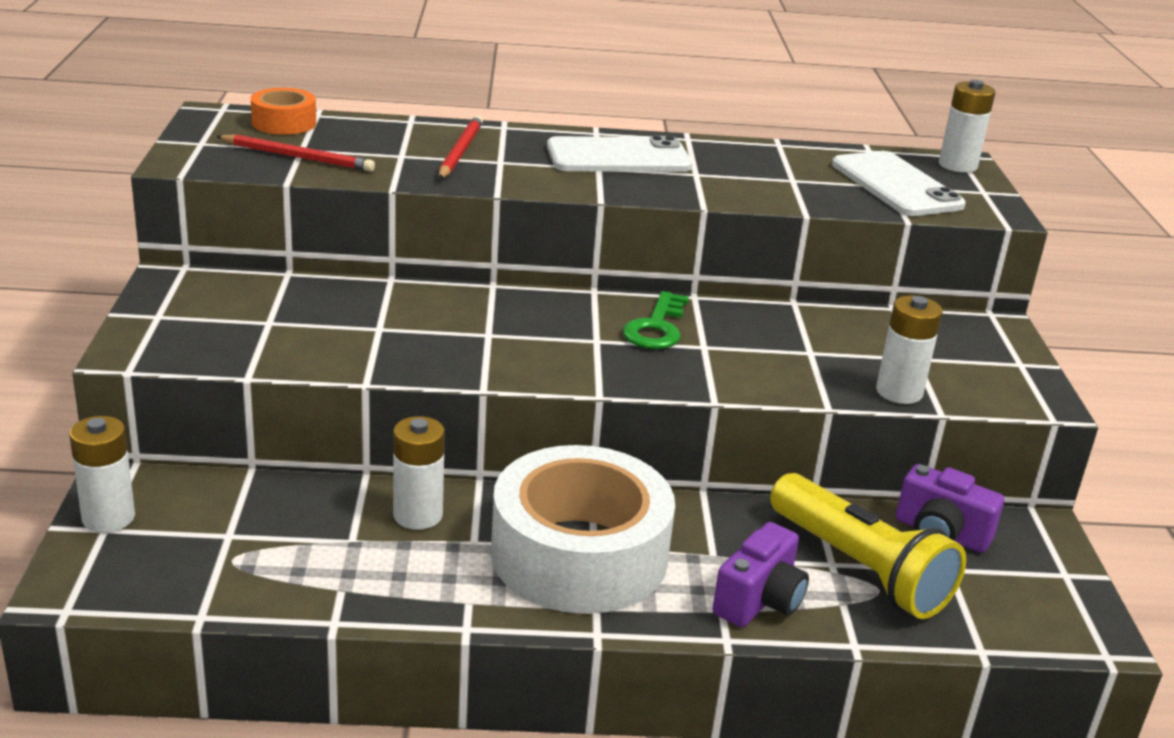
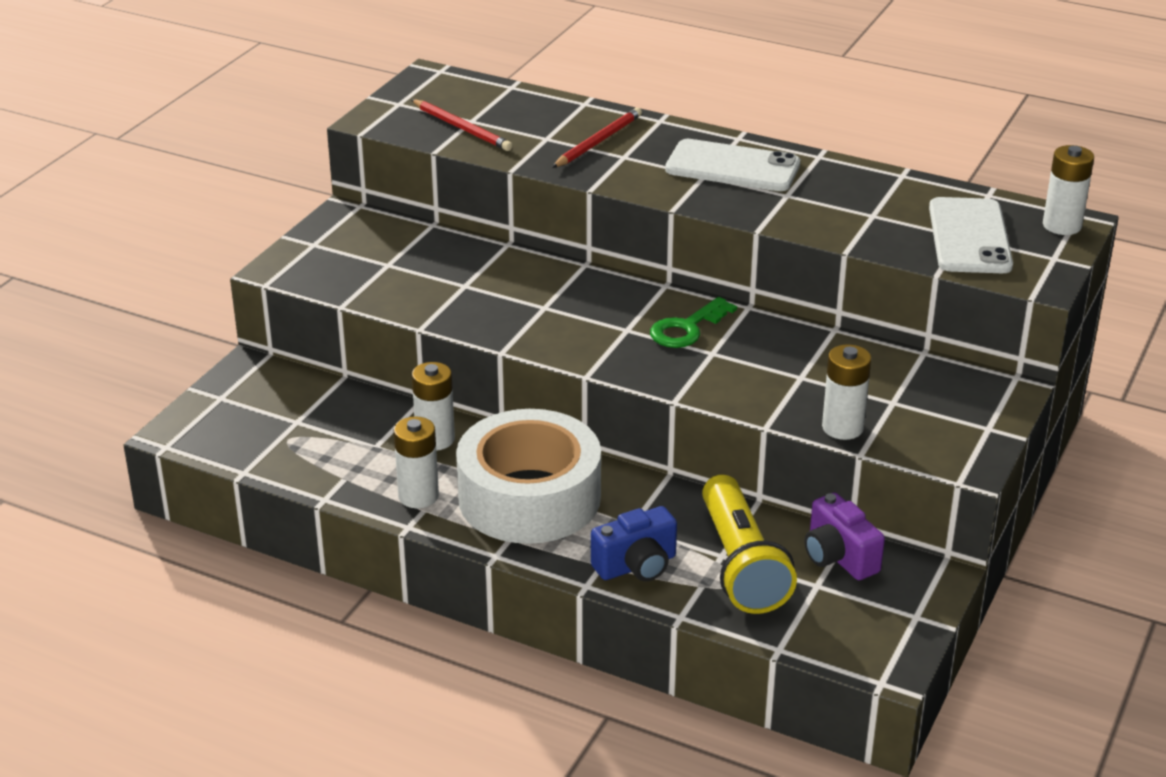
camera: 30 degrees right, 5 degrees up
(108, 518) = (228, 390): white battery -> white battery (418, 496)
(284, 123) = (478, 92): orange tape -> none
(759, 600) = (636, 566): purple camera -> blue camera

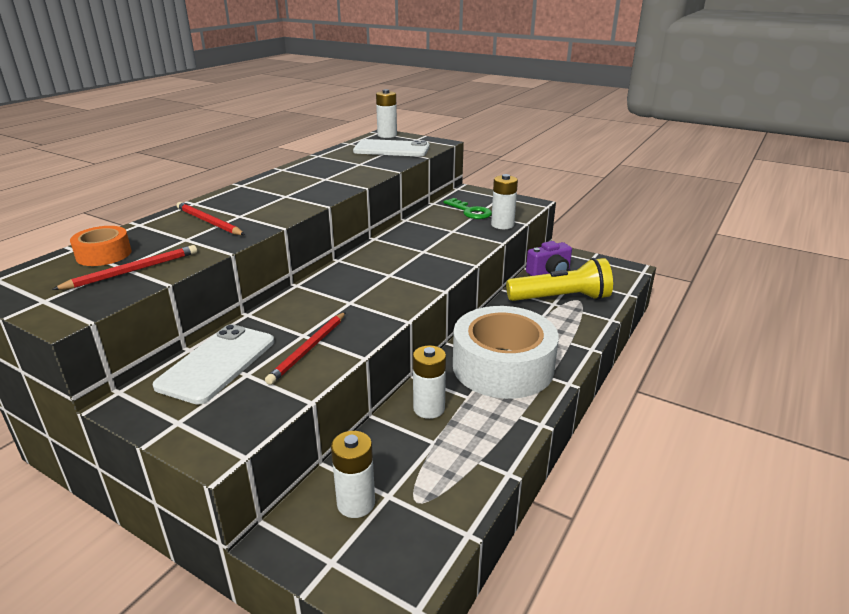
camera: 85 degrees left, 5 degrees down
(418, 496) = (503, 418): white battery -> white battery (356, 503)
(435, 292) = (309, 349): none -> red pencil
(499, 105) = (104, 254): none -> orange tape
(636, 566) = (569, 330): blue camera -> none
(687, 328) = (394, 256): green key -> green key (470, 211)
(732, 167) = (280, 188): white phone -> white phone (217, 363)

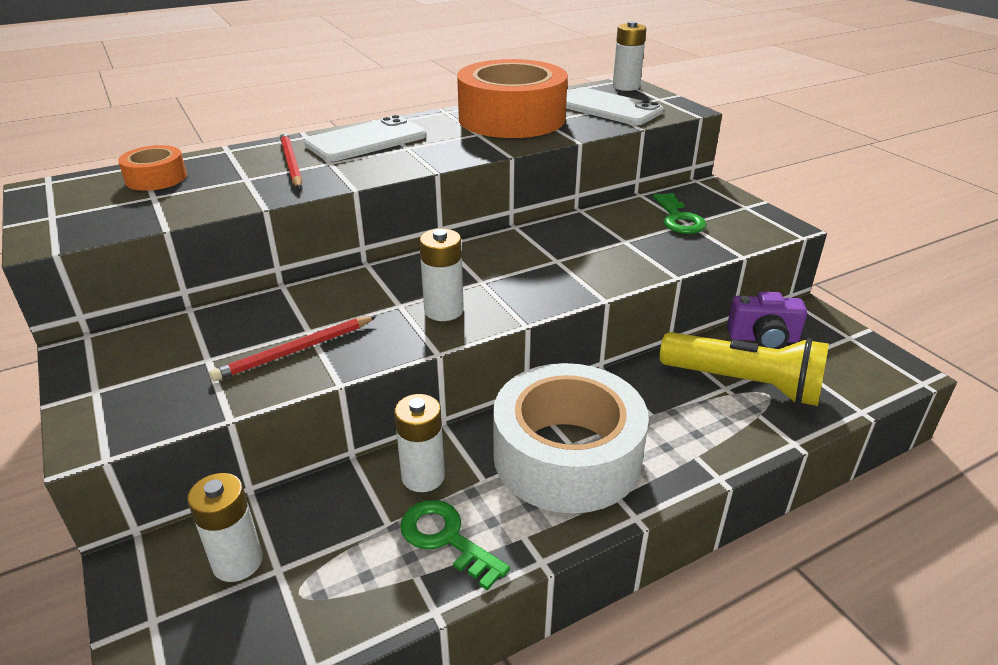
camera: 30 degrees right, 5 degrees up
(133, 271) = (156, 204): red pencil -> none
(217, 363) = (195, 335): white phone -> white phone (366, 140)
(336, 165) = (511, 118): none -> orange tape
(477, 435) = (446, 538): none -> green key
(502, 225) = (704, 250): white battery -> white battery (444, 310)

